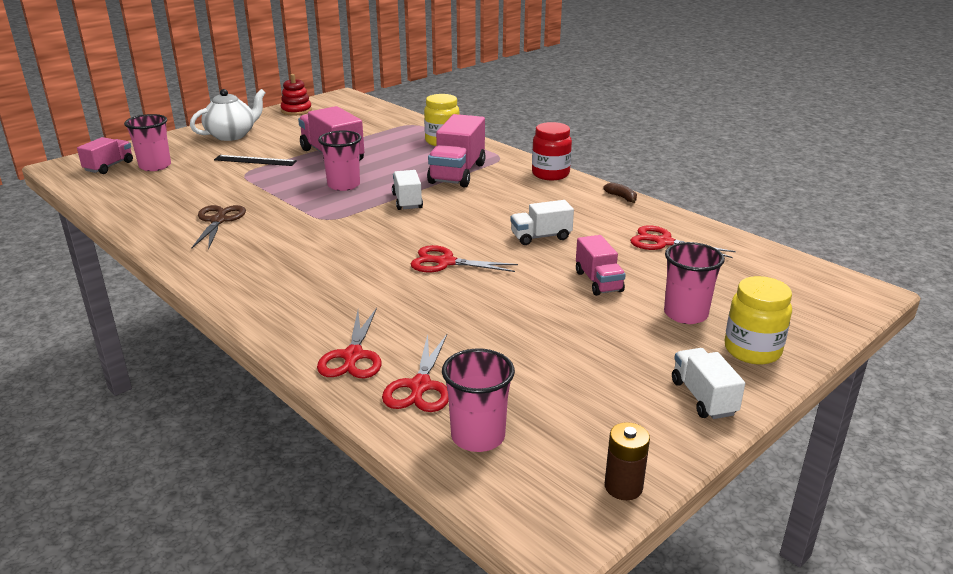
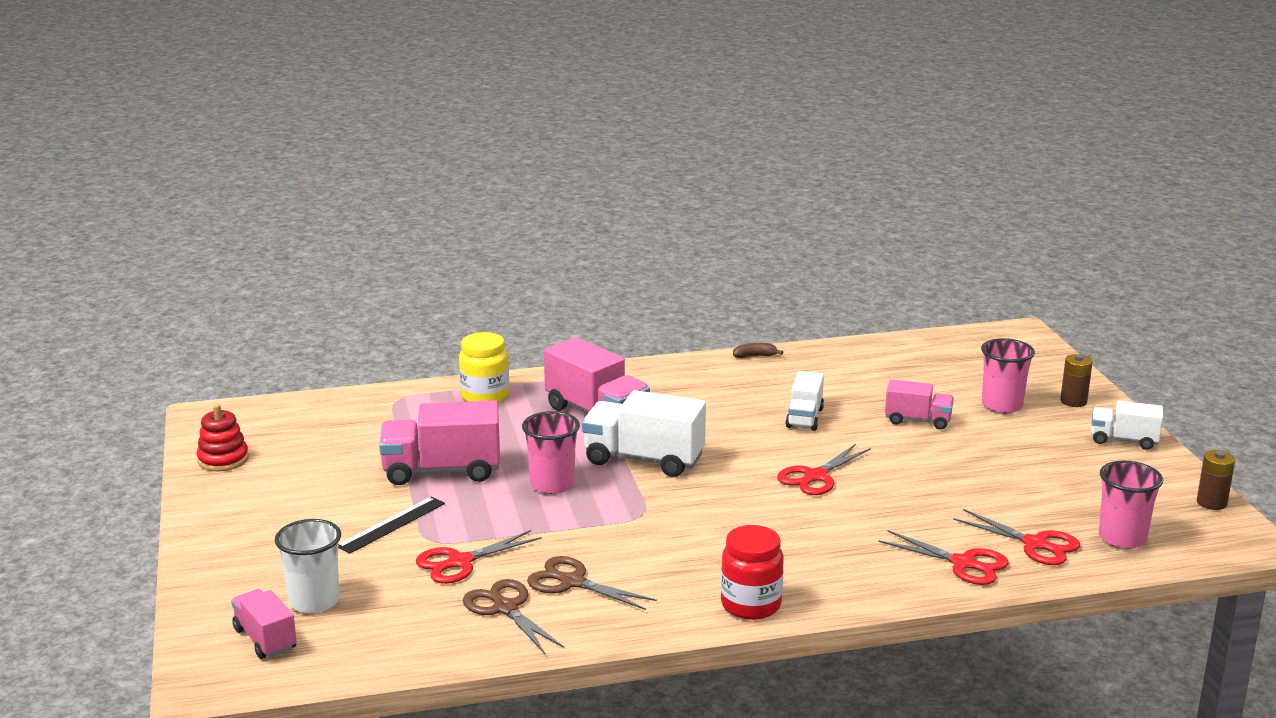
camera: 60 degrees left, 5 degrees down
(155, 166) = (314, 601): pink cup -> white cup
(174, 211) = (505, 608): none -> brown scissors
(232, 135) = (262, 524): white teapot -> none
(407, 201) = (644, 459): white truck -> white truck, size x1.70
(550, 174) = (658, 369): red jar -> red jar (751, 605)
(663, 242) = (869, 371): red scissors -> red scissors (459, 562)
(752, 350) = (1073, 401): yellow jar -> brown battery

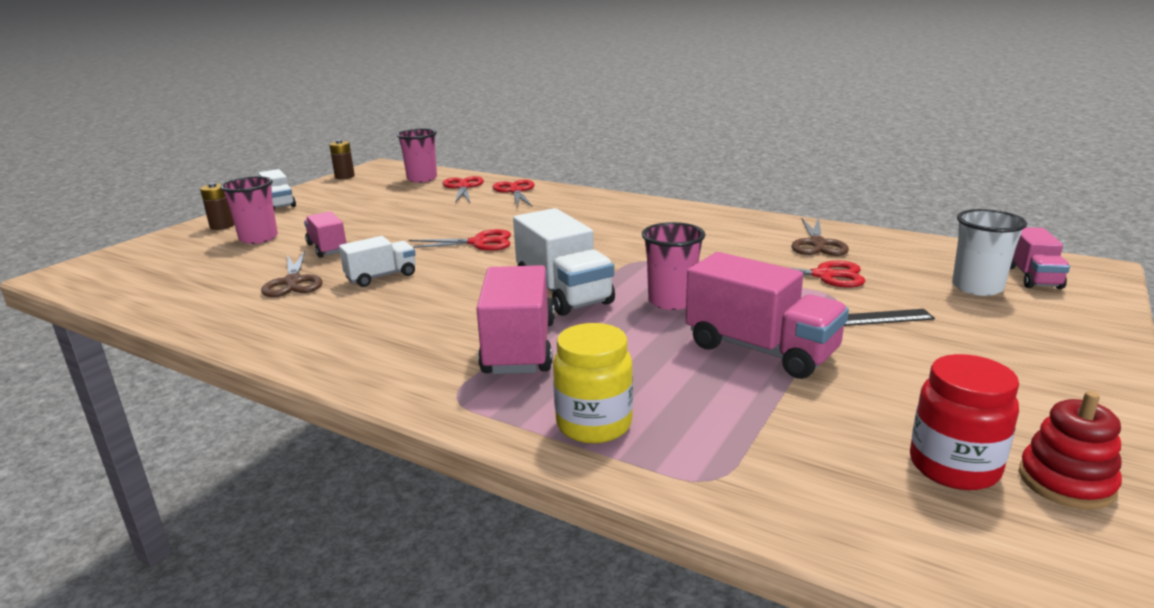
camera: 135 degrees left, 0 degrees up
(572, 582) = (751, 243): brown scissors -> brown scissors (293, 282)
(751, 605) = (659, 207): red jar -> red jar (954, 467)
(755, 356) = (253, 344): brown banana -> none

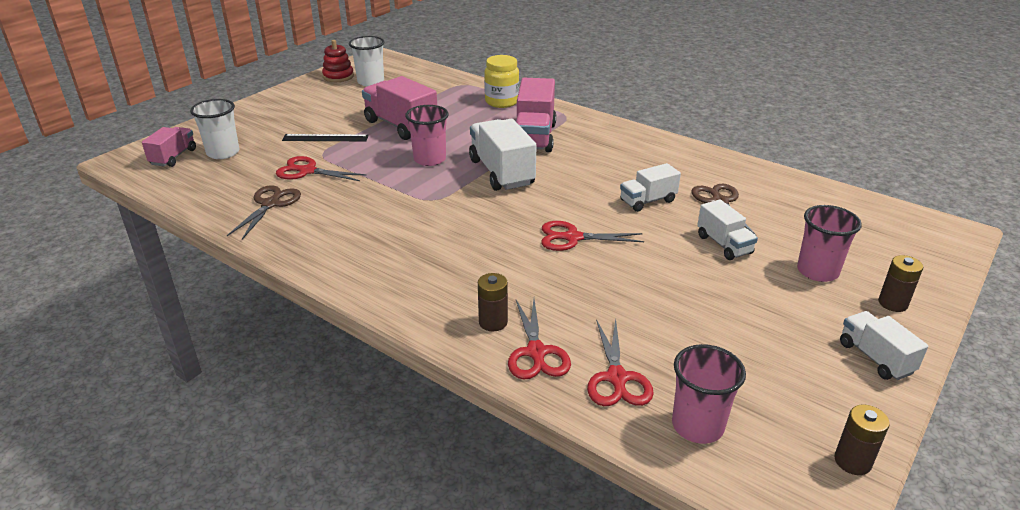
camera: 175 degrees left, 10 degrees up
(327, 248) = (724, 244): pink truck -> white truck
(548, 199) = (493, 322): none -> brown battery
(954, 467) = (370, 82): red jar -> white cup

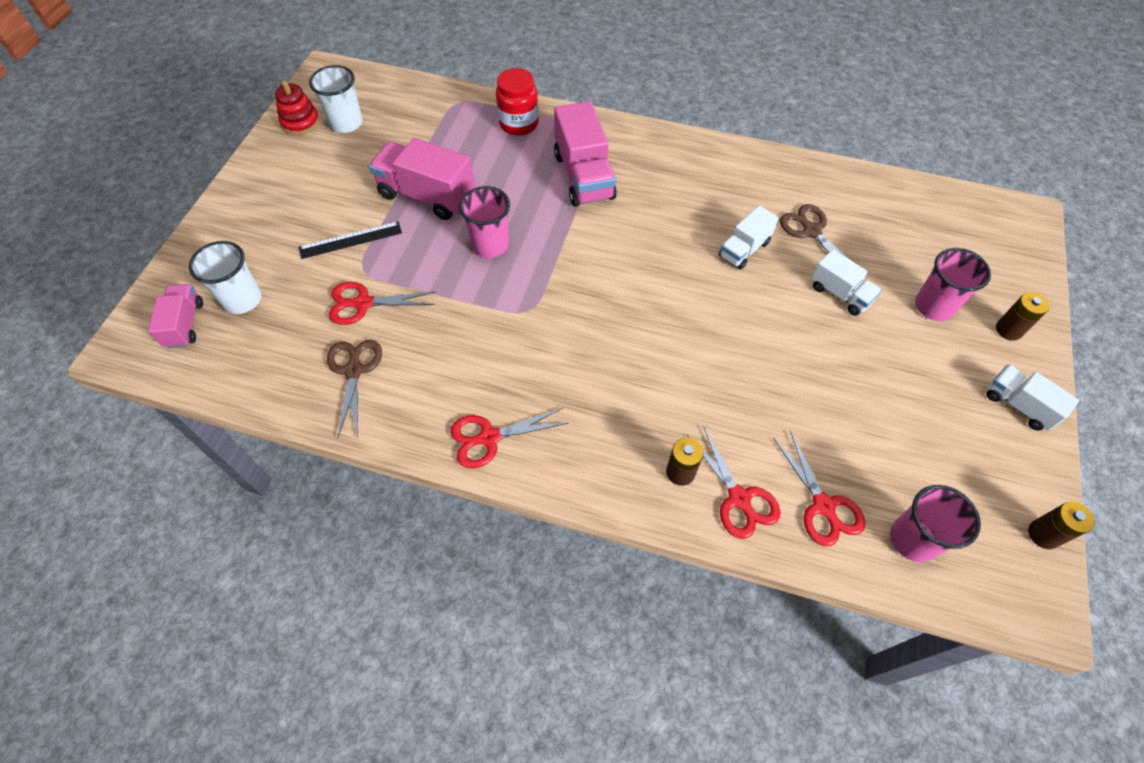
camera: 20 degrees left, 25 degrees up
(501, 172) = (578, 245): white truck -> none
(502, 102) = (519, 124): yellow jar -> red jar
(572, 237) = (697, 327): red scissors -> red scissors (489, 437)

